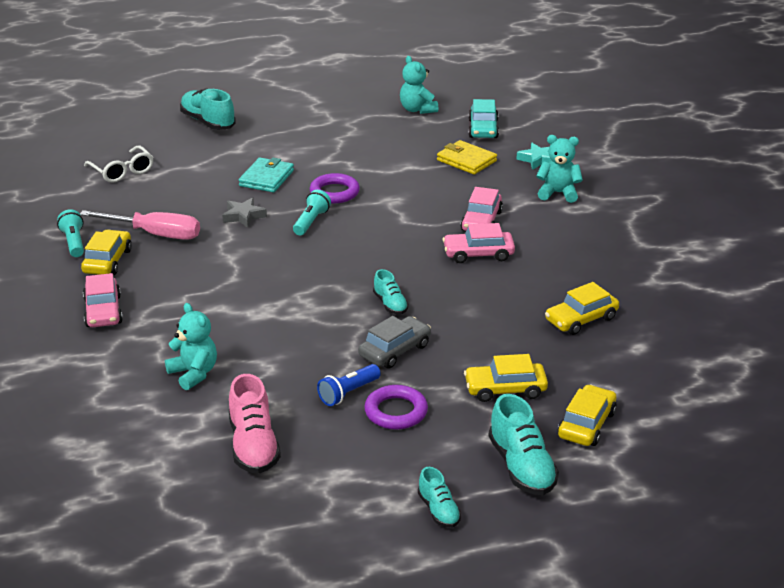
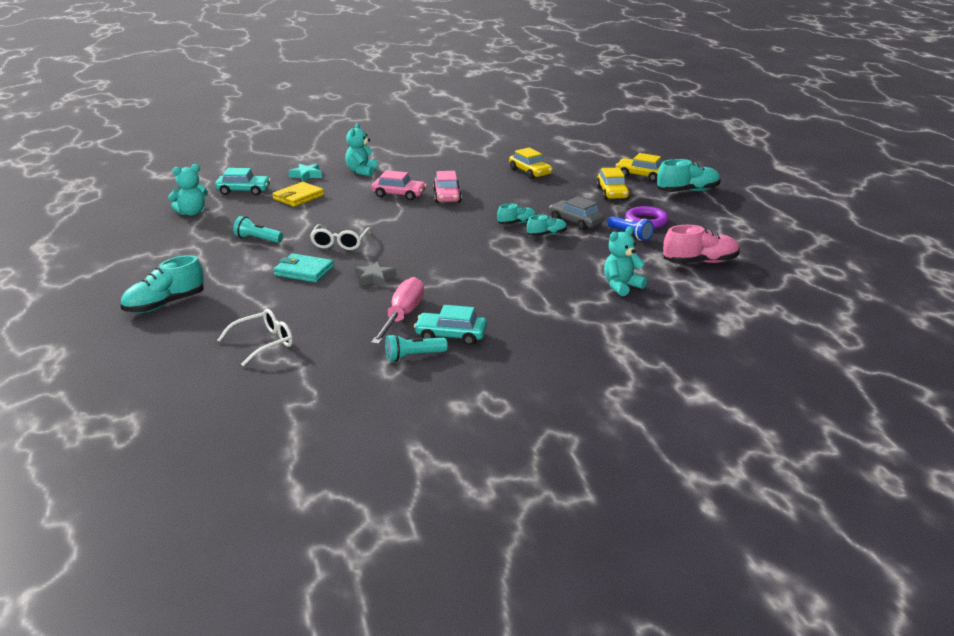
camera: 90 degrees left, 5 degrees down
(103, 311) = (538, 330): pink car -> none
(107, 261) = (451, 335): yellow car -> turquoise car
(311, 222) = (390, 251): turquoise flashlight -> turquoise flashlight (257, 239)
(334, 192) = (340, 243): purple ring -> white glasses
(438, 510) = (737, 211): turquoise shoe -> turquoise shoe (547, 234)

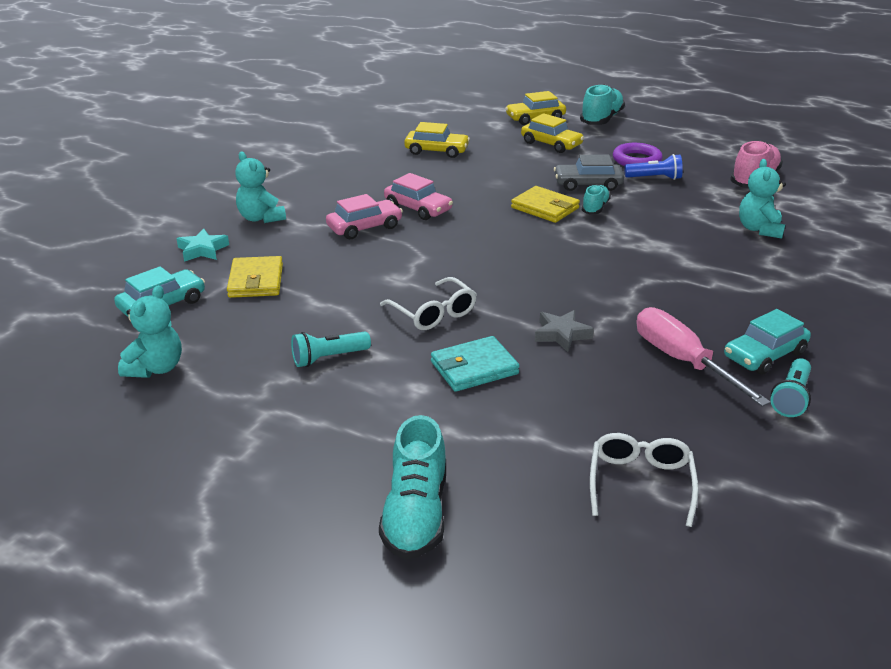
camera: 45 degrees left, 5 degrees up
(517, 223) = (545, 208): turquoise shoe -> yellow wallet

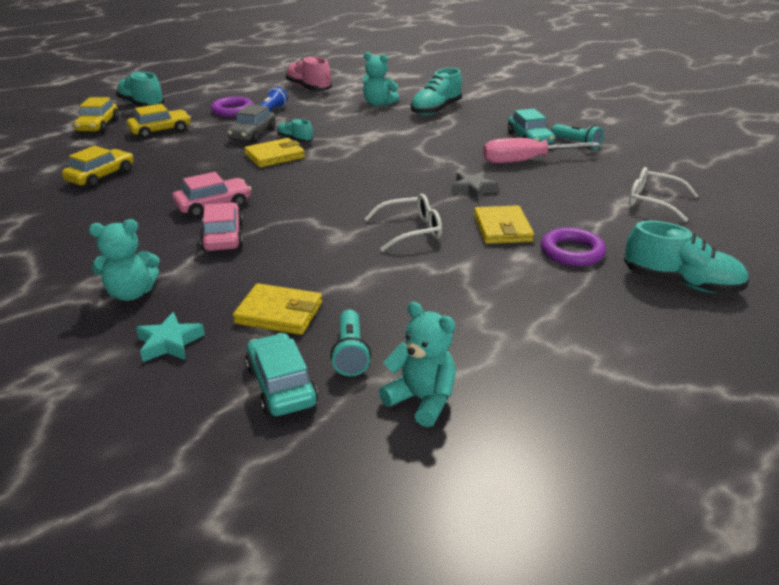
camera: 70 degrees left, 0 degrees up
(328, 358) = (455, 290): turquoise flashlight -> turquoise flashlight (350, 353)
(447, 422) = (572, 252): none -> purple ring
(474, 368) = (502, 228): turquoise wallet -> yellow wallet
(787, 270) = (436, 110): none -> turquoise shoe

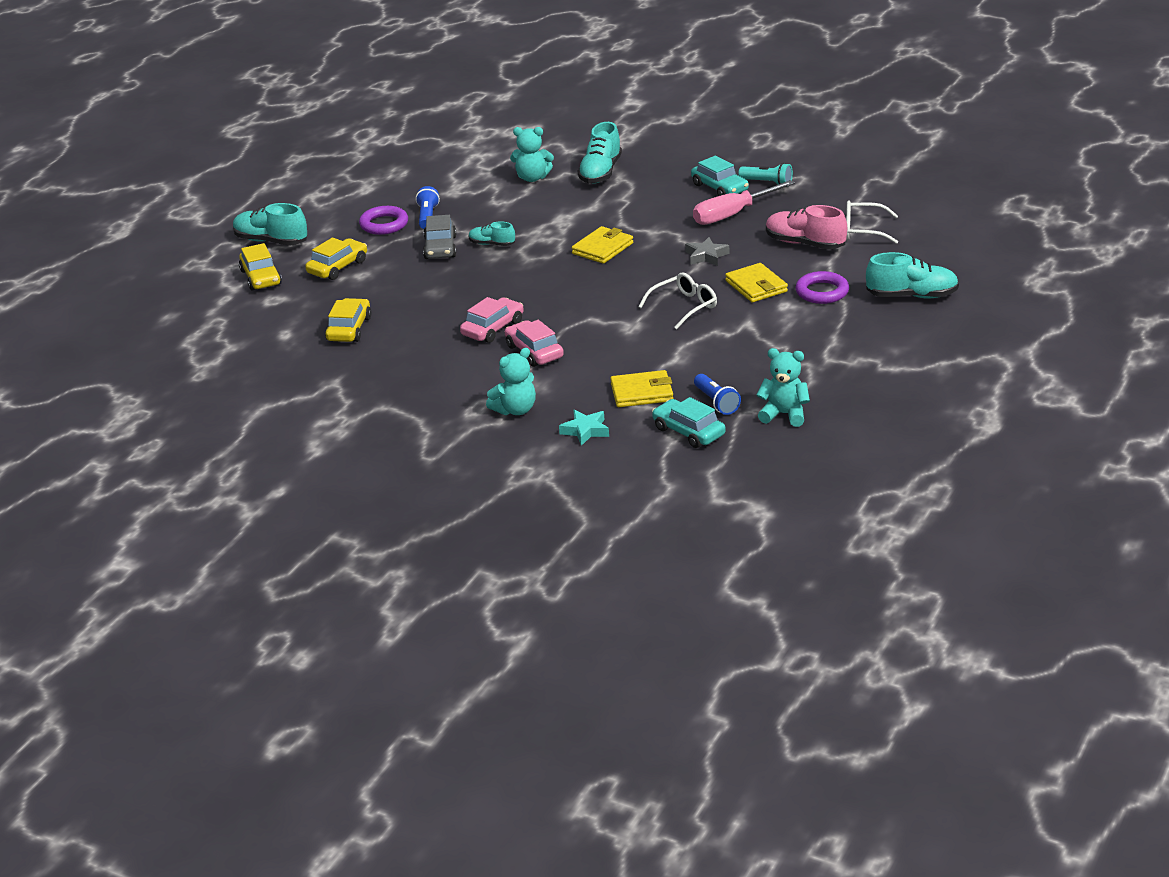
camera: 20 degrees left, 0 degrees up
(275, 156) = (492, 267): yellow wallet -> yellow wallet (602, 248)
(308, 88) = (433, 174): pink shoe -> pink shoe (805, 244)
(350, 353) = (716, 402): turquoise flashlight -> blue flashlight

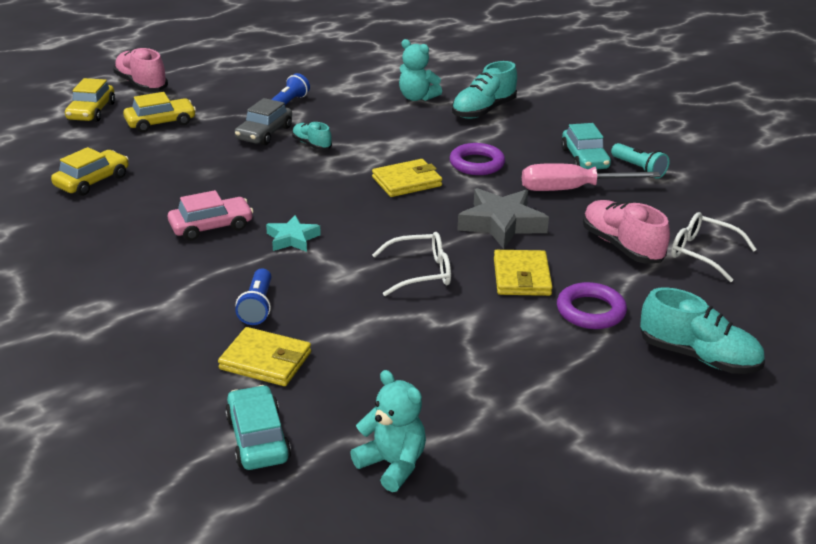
camera: 25 degrees right, 0 degrees up
(271, 241) = (141, 85): turquoise shoe -> pink shoe
(384, 224) = (245, 99): purple ring -> purple ring (477, 164)
(515, 410) = (118, 327): turquoise teddy bear -> none
(534, 352) = (218, 267): pink car -> none
(585, 430) = (153, 385): turquoise star -> turquoise star (292, 239)
(706, 256) = (501, 224): grey star -> grey star, size x1.69
(716, 402) = (331, 410): blue flashlight -> blue flashlight (257, 306)

